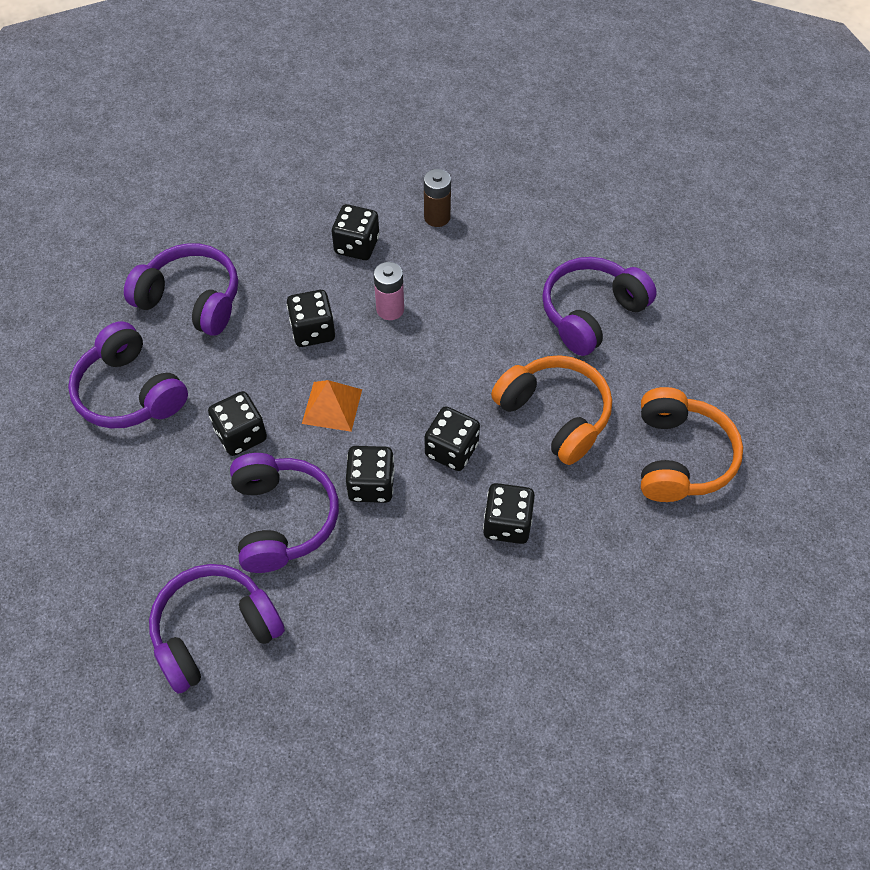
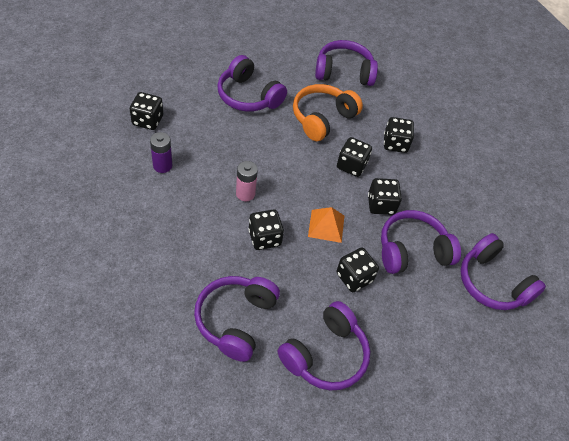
camera: 100 degrees left, 5 degrees down
(357, 245) = (186, 212): black dice -> black dice (147, 120)
(437, 217) = (162, 166): brown battery -> purple battery
(680, 457) = (344, 72): orange headphones -> purple headphones

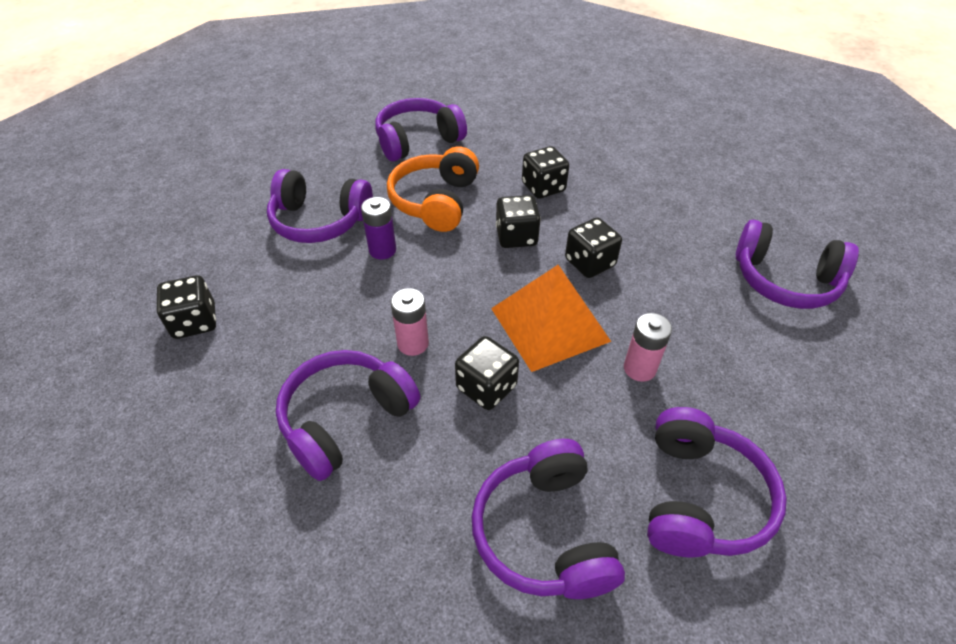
camera: 25 degrees left, 5 degrees down
(162, 166) = (263, 372): purple battery -> purple battery (382, 250)
(326, 226) = (550, 324): orange pyramid -> orange pyramid, size x1.69
(354, 277) = (639, 368): black dice -> pink battery
(412, 250) = (672, 295): purple headphones -> purple headphones (346, 419)

